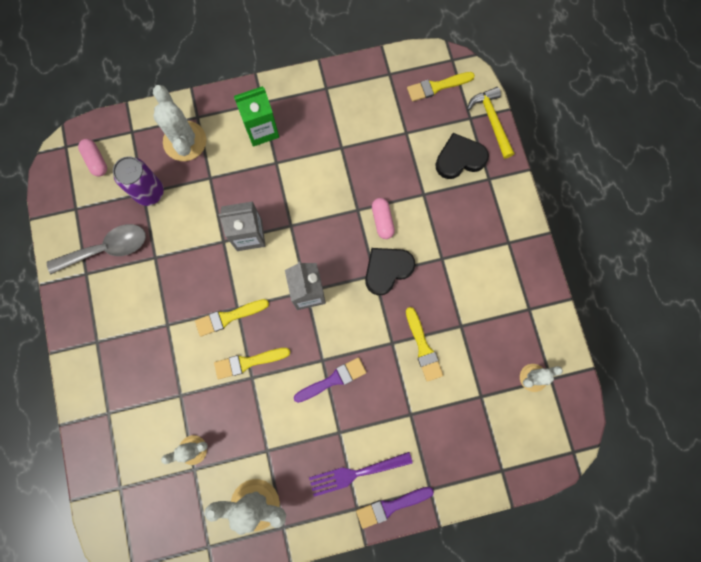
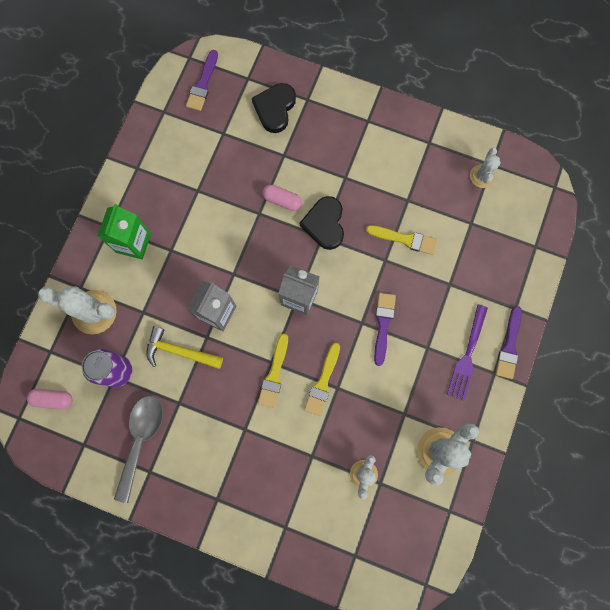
camera: 55 degrees left, 0 degrees up
(437, 87) = (203, 84): yellow brush -> purple brush
(491, 121) = (262, 64): yellow hammer -> yellow hammer (180, 351)

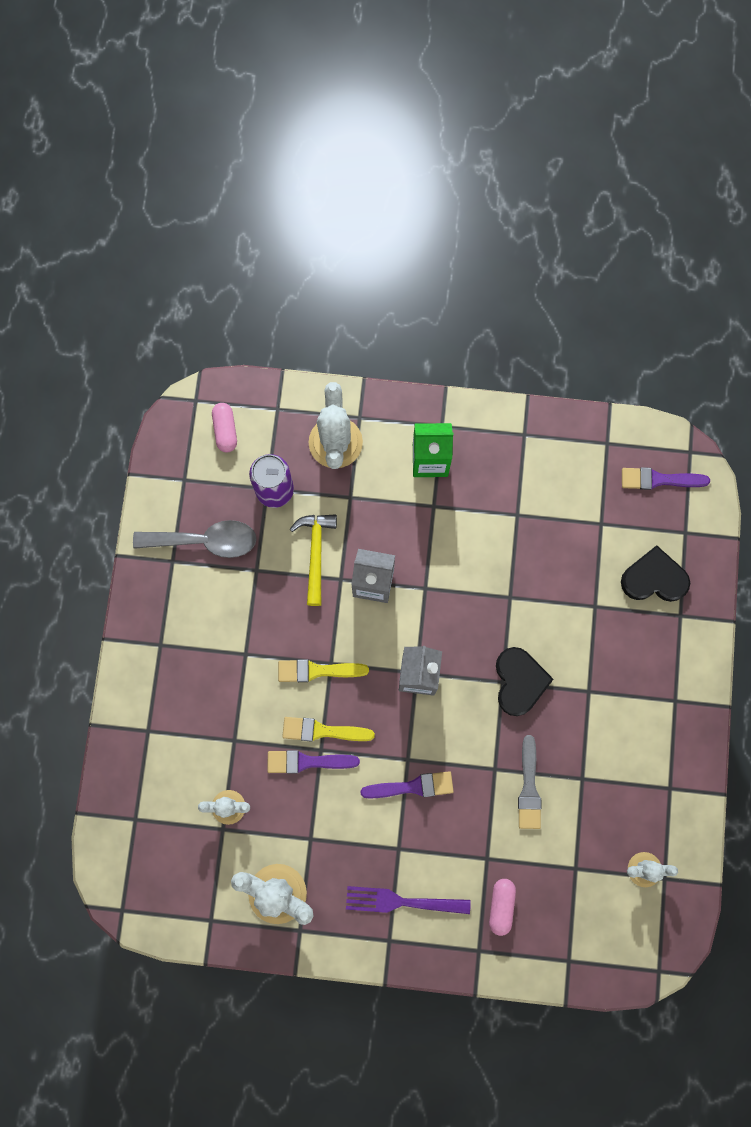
camera: 75 degrees right, 0 degrees up
(282, 200) = (534, 621): pink capsule -> pink capsule (501, 906)
(324, 224) = (519, 681): black heart -> black heart turned 105 degrees clockwise
(405, 239) = (529, 788): yellow brush -> grey brush
(509, 346) = (427, 953): purple brush -> purple brush (307, 762)

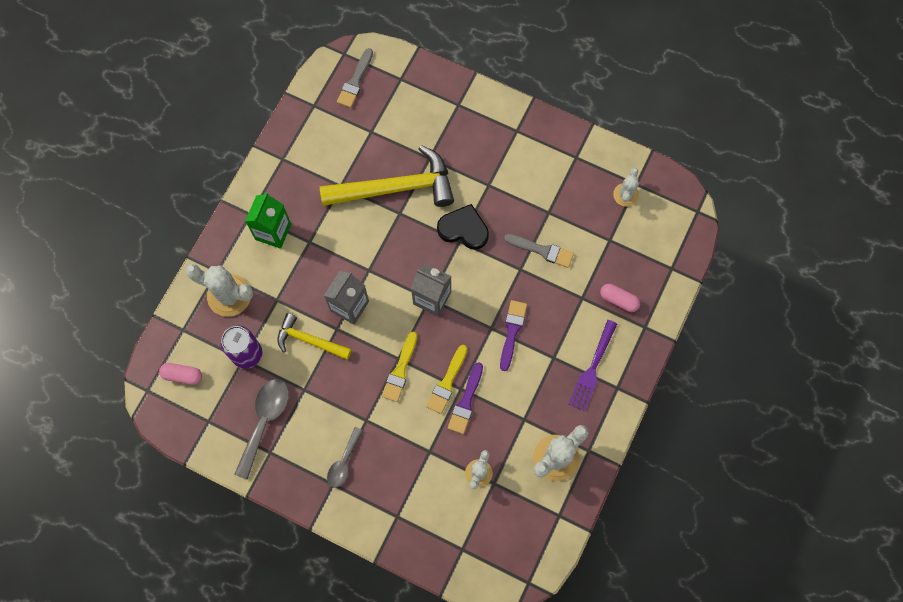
camera: 70 degrees left, 5 degrees down
(189, 647) = (343, 462): none -> grey spoon
(540, 580) = (396, 188): none -> yellow hammer
(654, 578) = (425, 111): black heart -> none
(659, 480) = (355, 81): purple brush -> grey brush

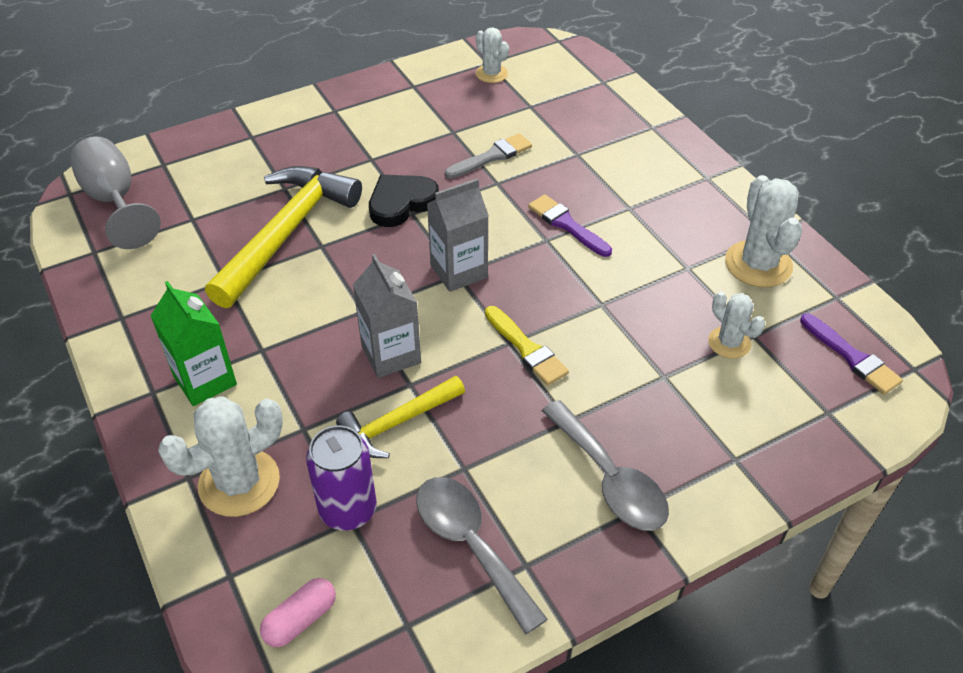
camera: 55 degrees left, 25 degrees down
(343, 462) = (610, 479): grey spoon -> grey spoon, size x1.63
(355, 81) = (115, 201): grey brush -> grey goblet
(447, 382) = (582, 312): yellow brush -> none
(466, 402) = (623, 307): purple brush -> purple brush (852, 357)
(592, 369) = (668, 185): purple fork -> none
(618, 300) = (604, 130): pink capsule -> none

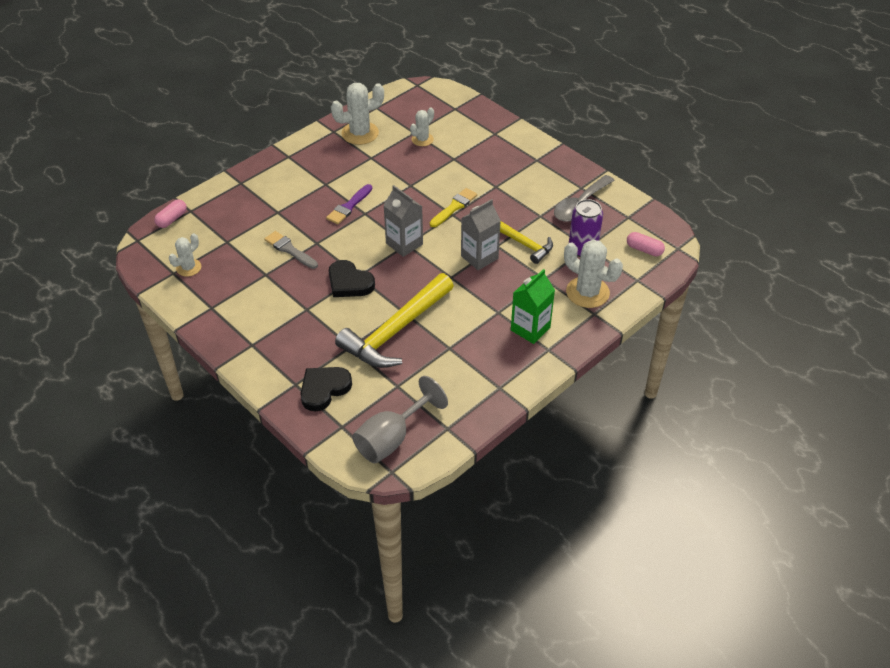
camera: 105 degrees left, 0 degrees up
(228, 157) = (324, 389): none -> black heart
(286, 233) = (396, 331): yellow hammer -> yellow hammer turned 60 degrees counterclockwise
(590, 66) = (172, 219): none -> pink capsule
(610, 479) = (523, 168): grey spoon -> none
(852, 357) = (417, 102): purple brush -> none

